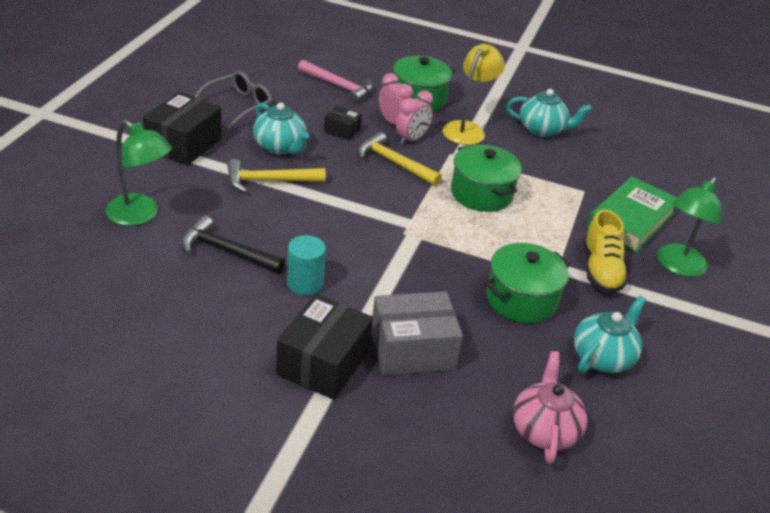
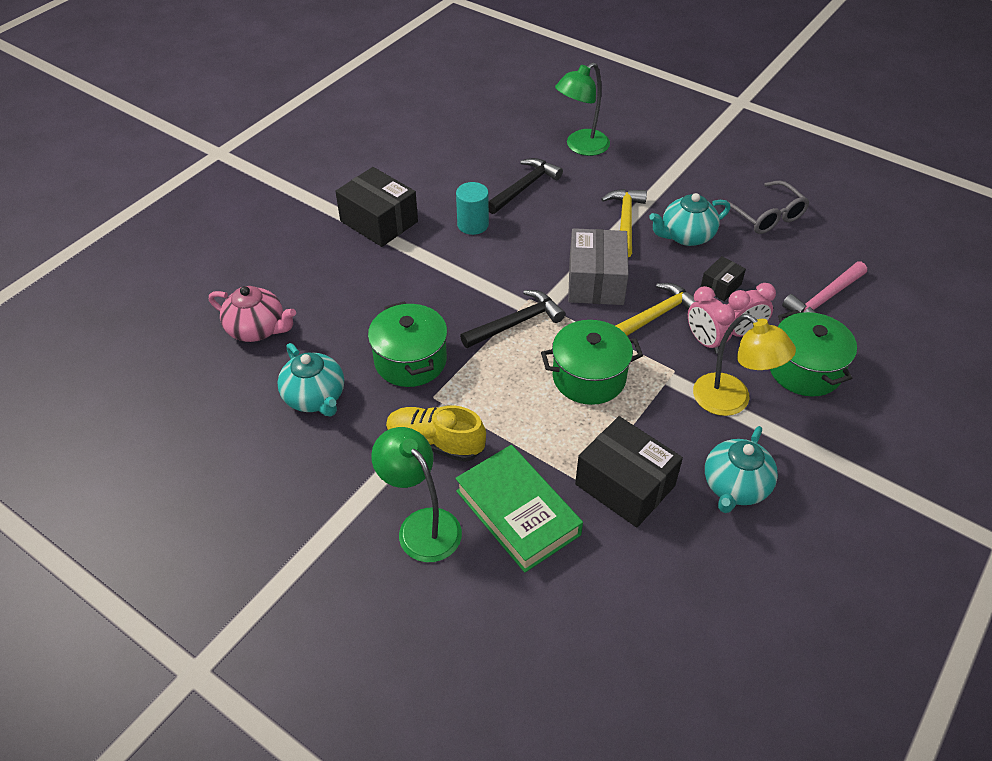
camera: 110 degrees right, 10 degrees up
(184, 144) = (690, 176): black box -> black box (625, 485)
(412, 350) = (374, 272): grey box -> grey box (596, 281)
(439, 238) = (516, 323): none -> black hammer

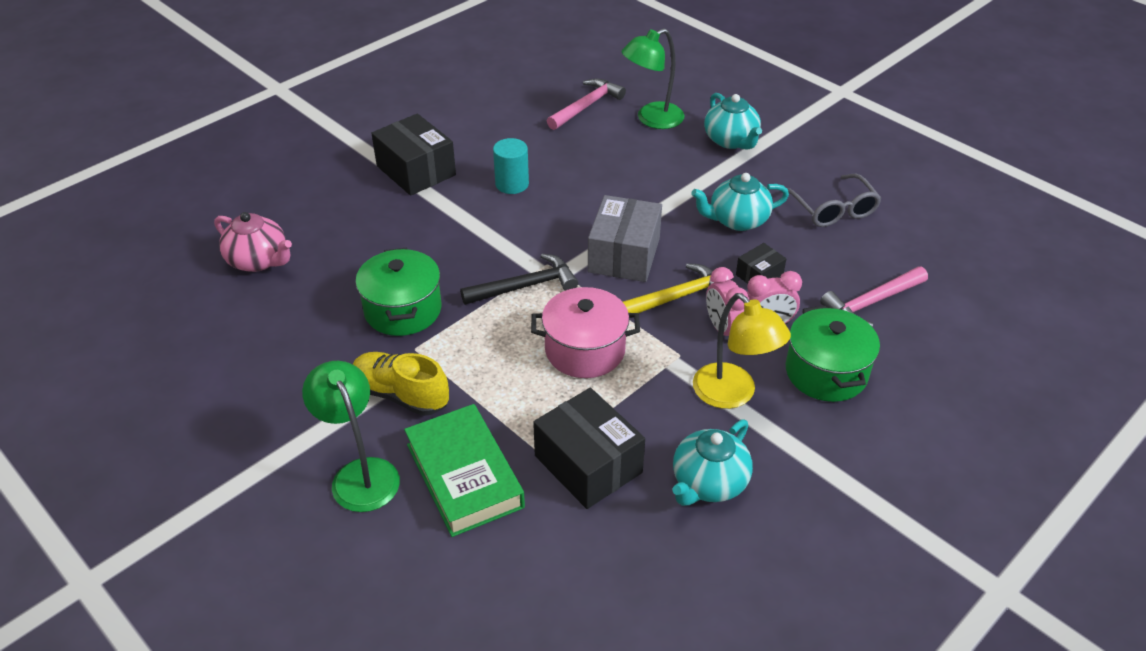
camera: 10 degrees right, 5 degrees down
(315, 398) = (294, 334): turquoise teapot -> turquoise teapot (731, 141)
(517, 140) = (586, 106): none -> pink hammer
(524, 187) = (578, 153): black hammer -> none
(589, 377) = (585, 350): green pot -> pink pot
(625, 222) = (675, 198): yellow hammer -> none

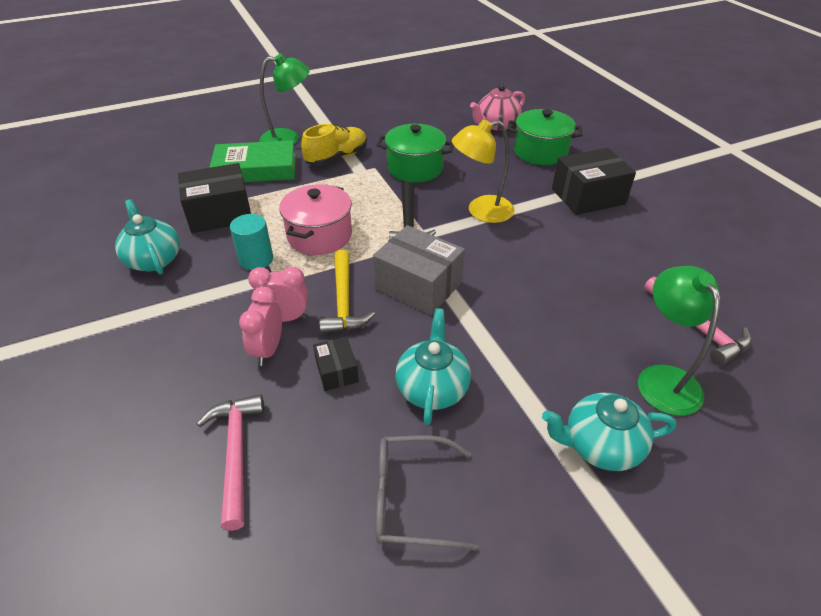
camera: 110 degrees right, 0 degrees up
(512, 184) = (553, 243): turquoise cylinder -> turquoise cylinder (256, 259)
(733, 394) = (213, 298): yellow lamp -> yellow lamp (481, 211)
(826, 372) = (184, 368): green pot -> green pot (540, 152)

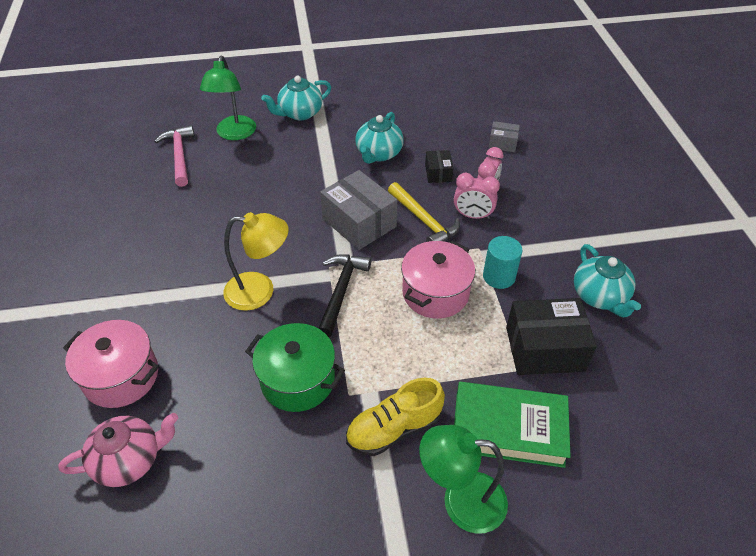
camera: 165 degrees left, 5 degrees up
(236, 453) = (502, 143): pink hammer -> grey box
(344, 301) = (424, 220): yellow hammer -> yellow hammer turned 135 degrees clockwise
(411, 499) = (410, 111): grey glasses -> none
(540, 152) = (121, 376): green pot -> pink pot
(588, 196) = (136, 288): black box -> none
(600, 446) = (299, 113): turquoise teapot -> turquoise teapot turned 135 degrees clockwise

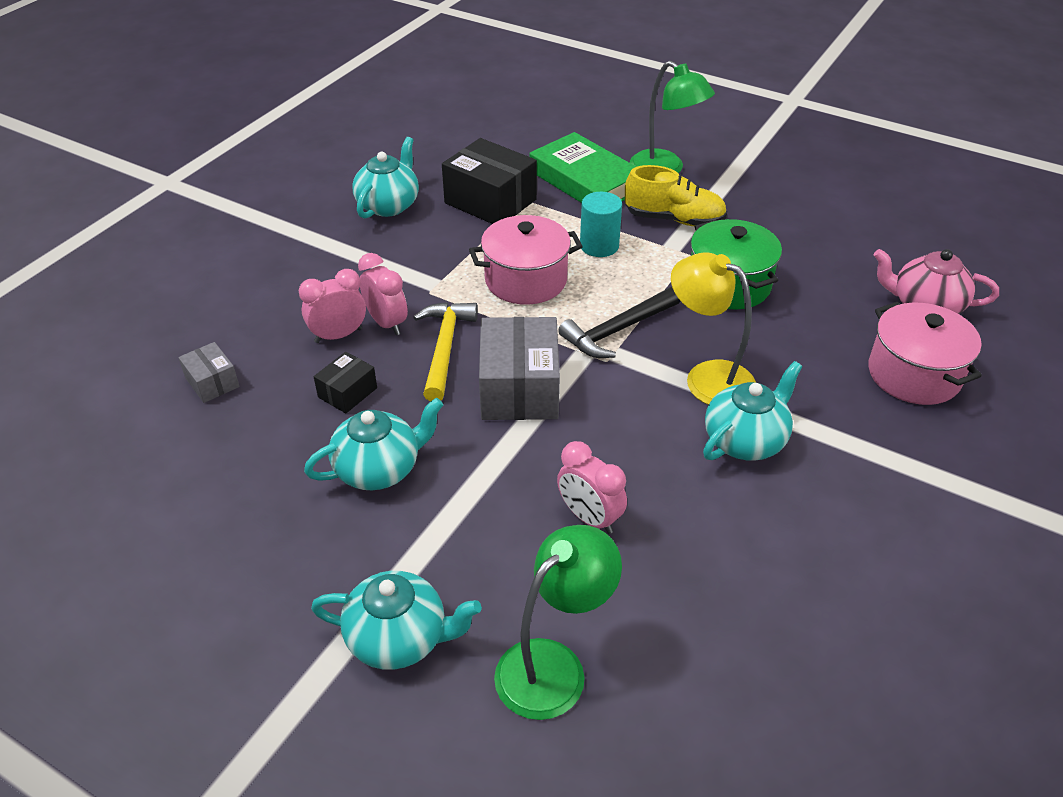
camera: 140 degrees left, 5 degrees down
(179, 155) = (686, 676): pink hammer -> none
(212, 264) = (745, 440): none -> turquoise teapot
(264, 185) = (589, 518): none -> pink clock
(499, 276) = (448, 261): turquoise cylinder -> turquoise cylinder (599, 246)

